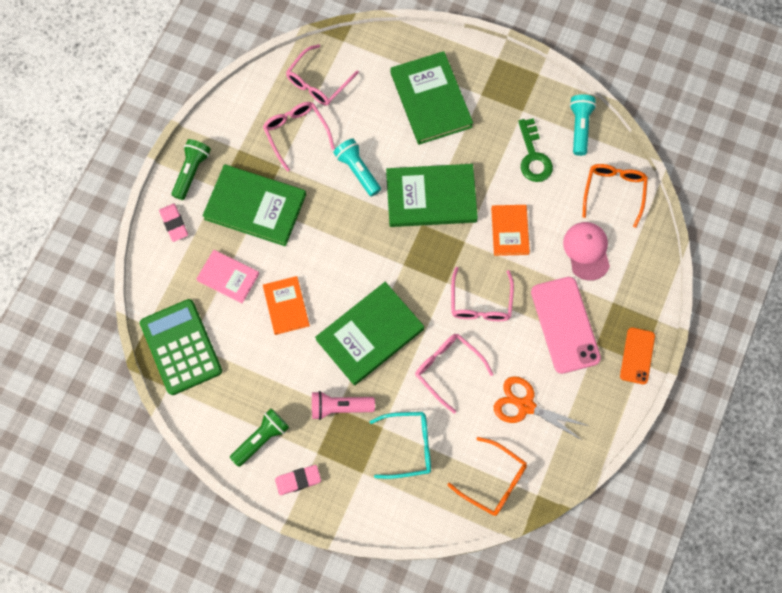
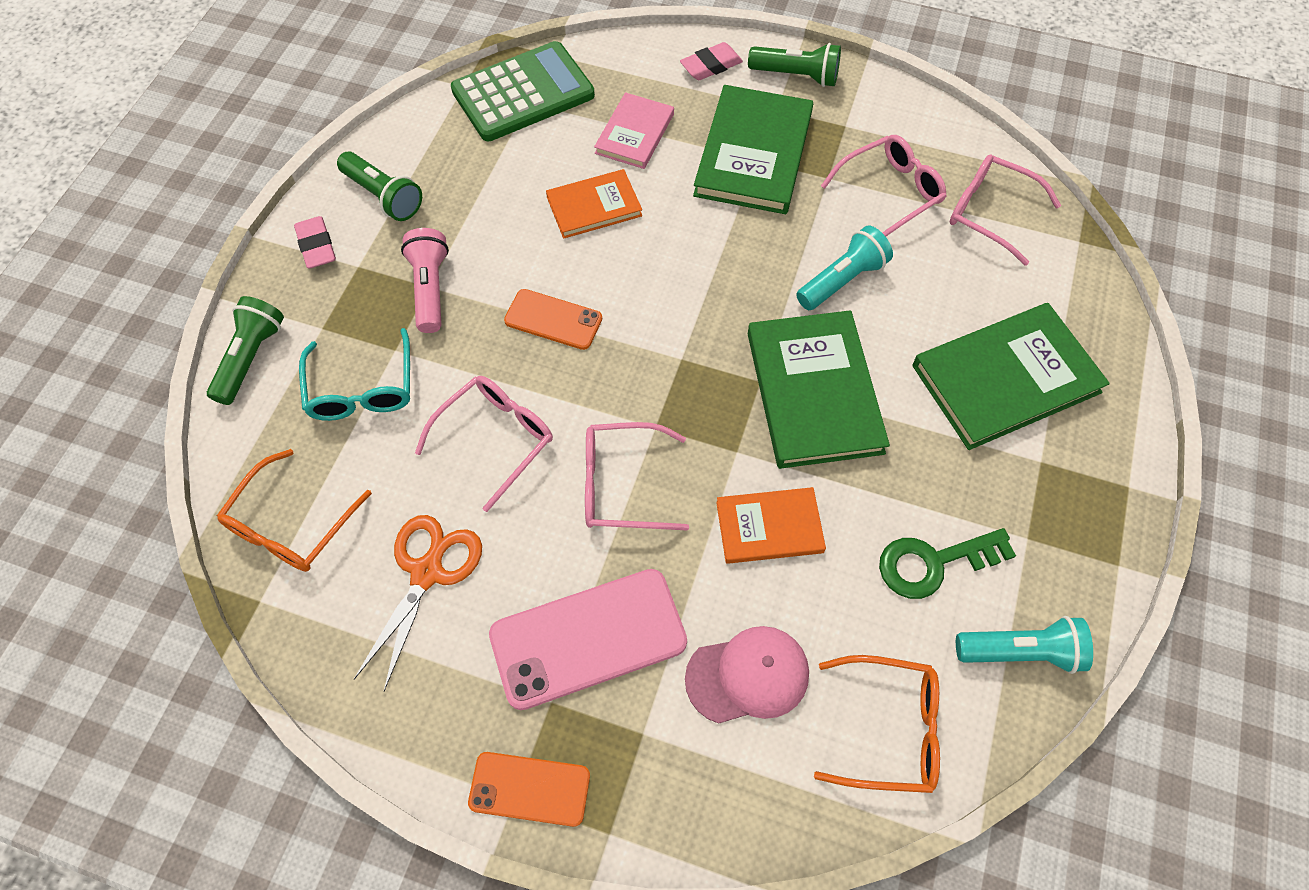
camera: 85 degrees right, 10 degrees down
(370, 334) = (553, 320): green book -> orange phone
(381, 515) = (251, 358): none -> green flashlight

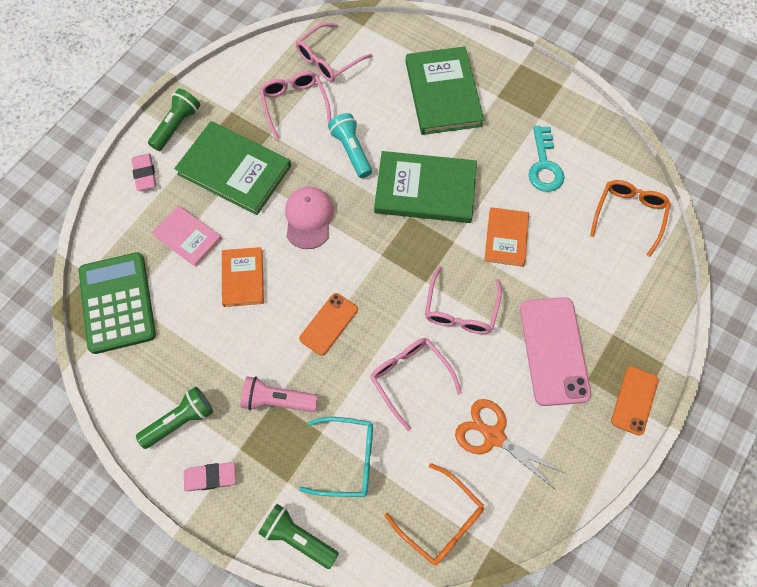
camera: 75 degrees left, 5 degrees up
(748, 676) = (590, 273): pink cap -> pink cap (309, 218)
(933, 563) = (544, 165): green key -> turquoise key
(1020, 652) = (599, 144): turquoise flashlight -> none

